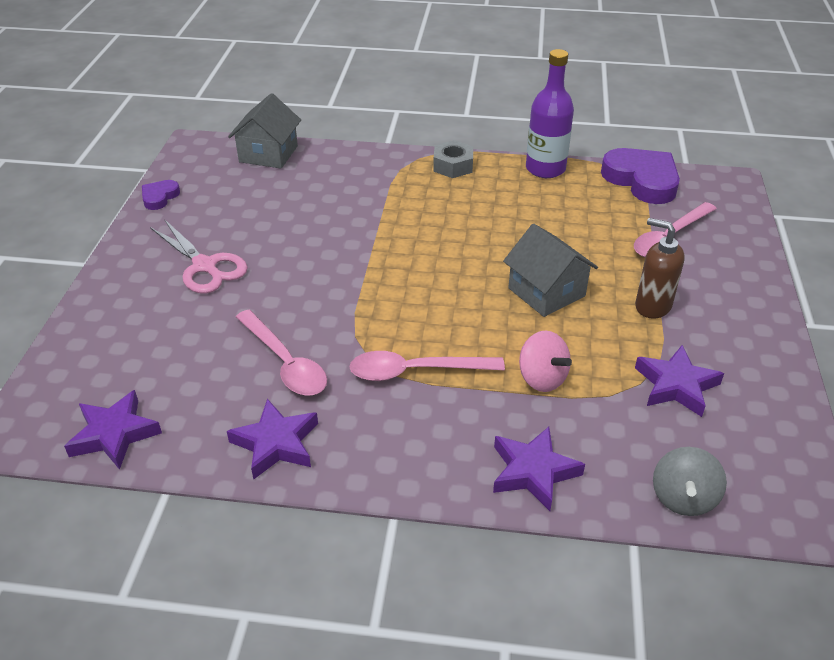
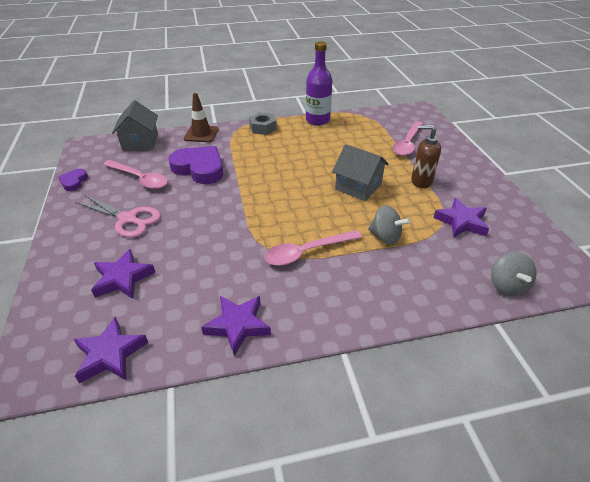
camera: 20 degrees left, 0 degrees up
(285, 363) = (217, 269): pink spoon -> pink spoon (140, 179)
(358, 158) = (201, 134): none -> brown traffic cone
(533, 471) = (414, 295): purple star -> purple star (123, 278)
(542, 378) = (385, 237): pink spinning top -> grey spinning top
(642, 180) = (374, 117): purple heart -> purple heart (199, 168)

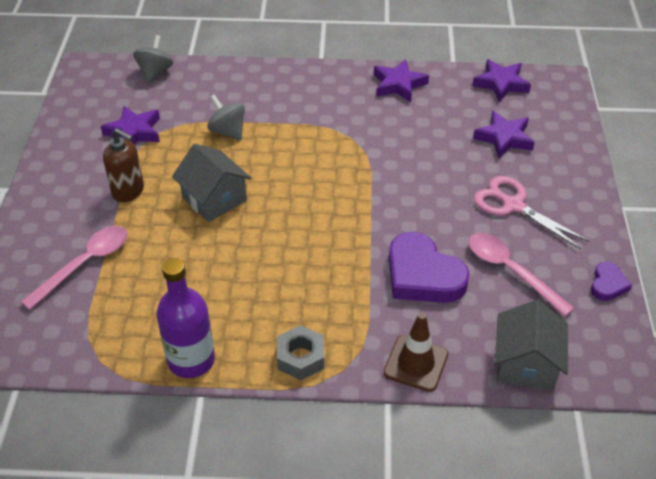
camera: 165 degrees left, 5 degrees up
(306, 252) = (317, 131): pink spoon -> none

